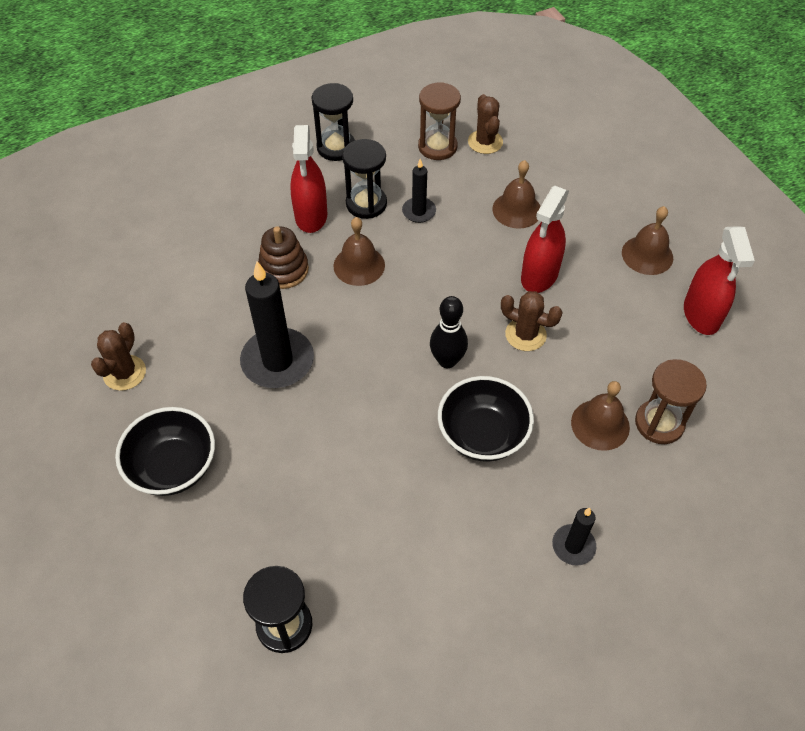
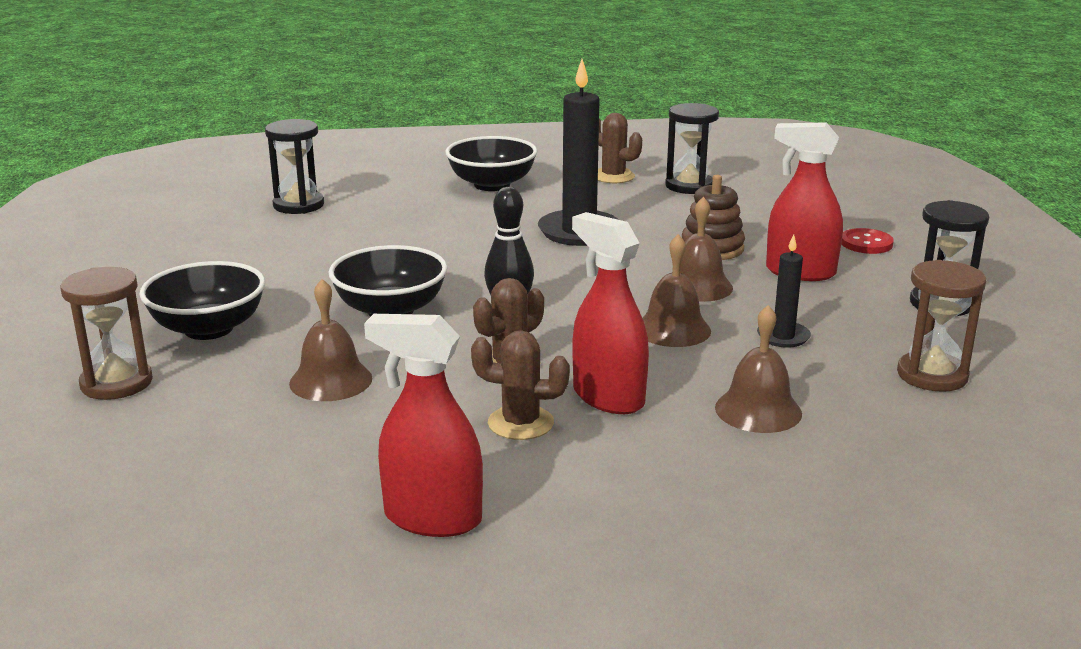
camera: 110 degrees right, 30 degrees down
(243, 188) = (866, 243): none -> red button
(366, 204) = (812, 306): black hourglass -> black hourglass (689, 186)
(485, 142) = (939, 418): brown cactus -> brown cactus (520, 423)
(573, 546) = (208, 329): black candle -> black bowl
(647, 255) = (595, 505): brown bell -> brown bell (673, 329)
(659, 423) = (289, 421): brown hourglass -> brown hourglass (116, 383)

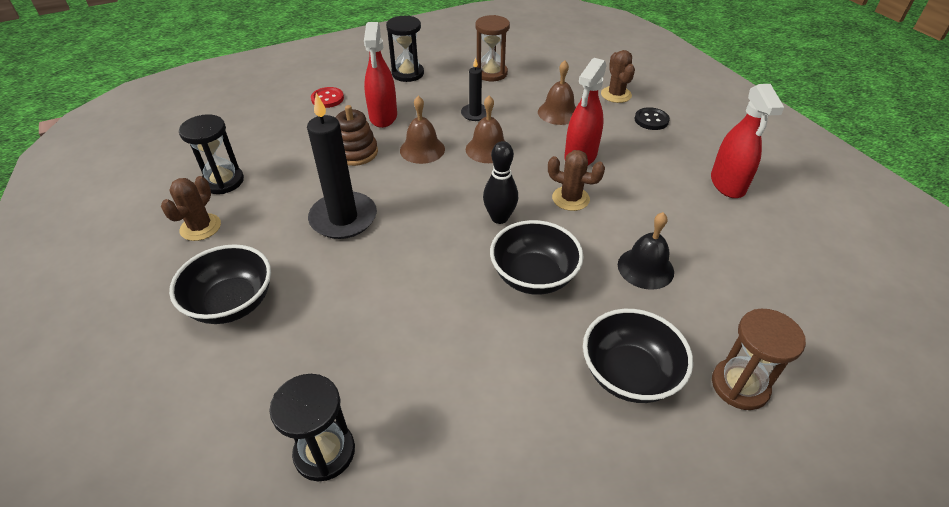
camera: 110 degrees left, 20 degrees up
(331, 380) = (645, 268): brown bell -> black bell
(520, 423) = (628, 179): brown cactus -> brown cactus (616, 95)
(687, 505) = (651, 120): none -> black button

